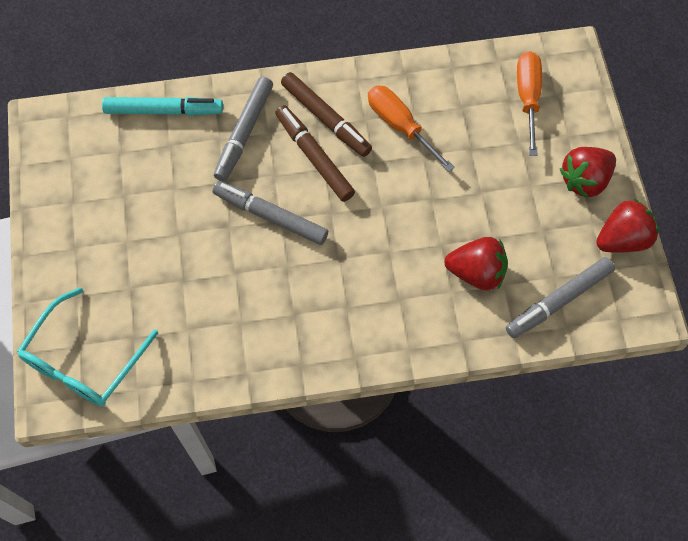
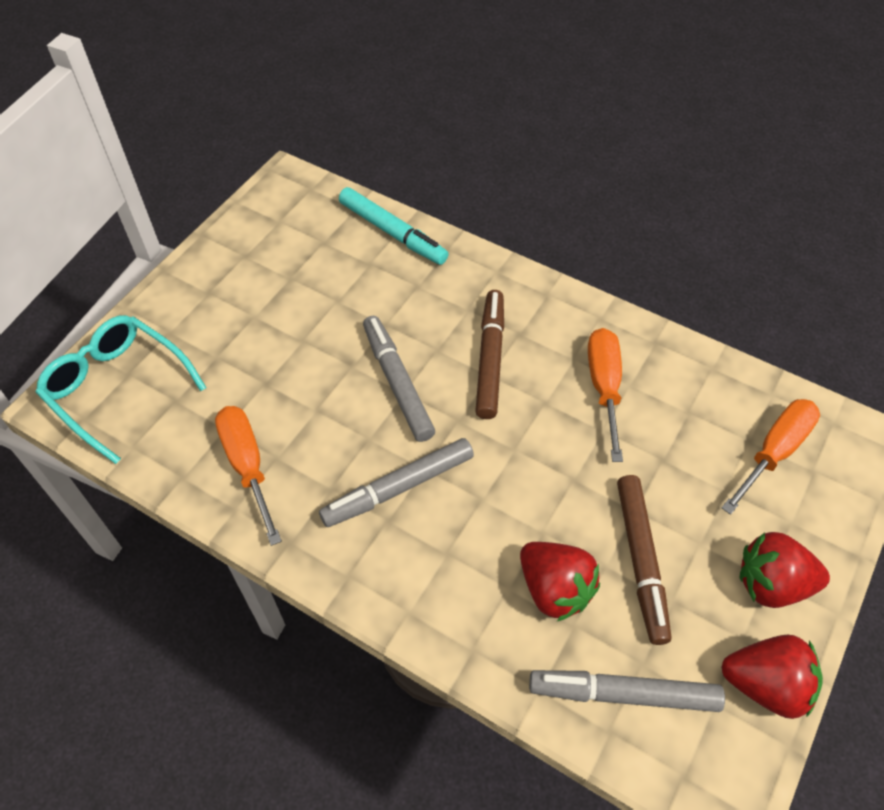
camera: 40 degrees right, 10 degrees down
(84, 360) = (117, 388): turquoise glasses -> turquoise glasses turned 60 degrees clockwise
(228, 341) = (248, 466): none -> orange screwdriver
(244, 133) = (445, 295): grey marker -> grey marker (398, 488)
(326, 119) = (534, 332): brown marker -> brown marker (641, 561)

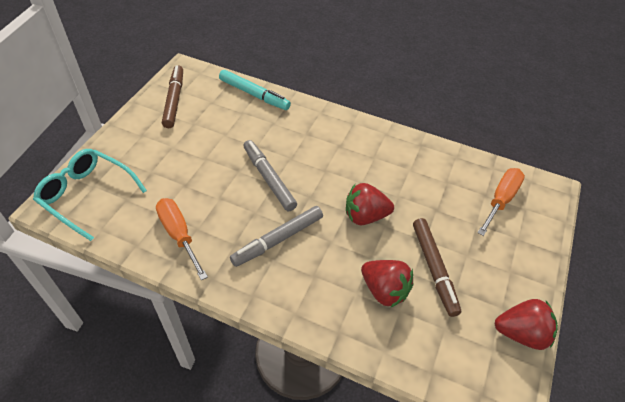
camera: 10 degrees left, 5 degrees down
(490, 359) = (324, 161): brown marker -> brown marker (174, 100)
(604, 387) = (395, 172): orange screwdriver -> none
(623, 694) = (437, 348): grey marker -> none
(772, 584) = (513, 274): red strawberry -> red strawberry (365, 216)

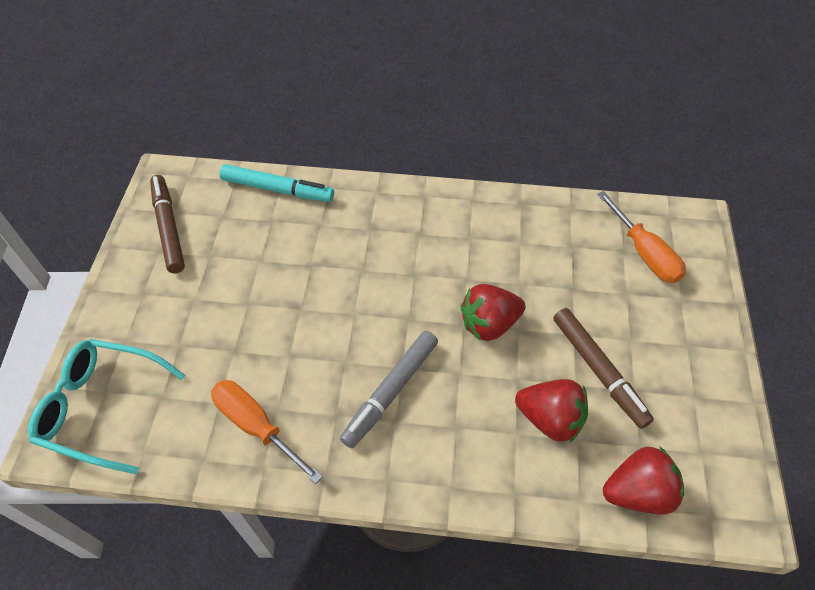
camera: 15 degrees left, 5 degrees up
(269, 179) = (345, 308): grey marker -> none
(500, 200) = (644, 253): orange screwdriver -> orange screwdriver turned 135 degrees clockwise
(521, 333) = (727, 422): red strawberry -> red strawberry (637, 492)

